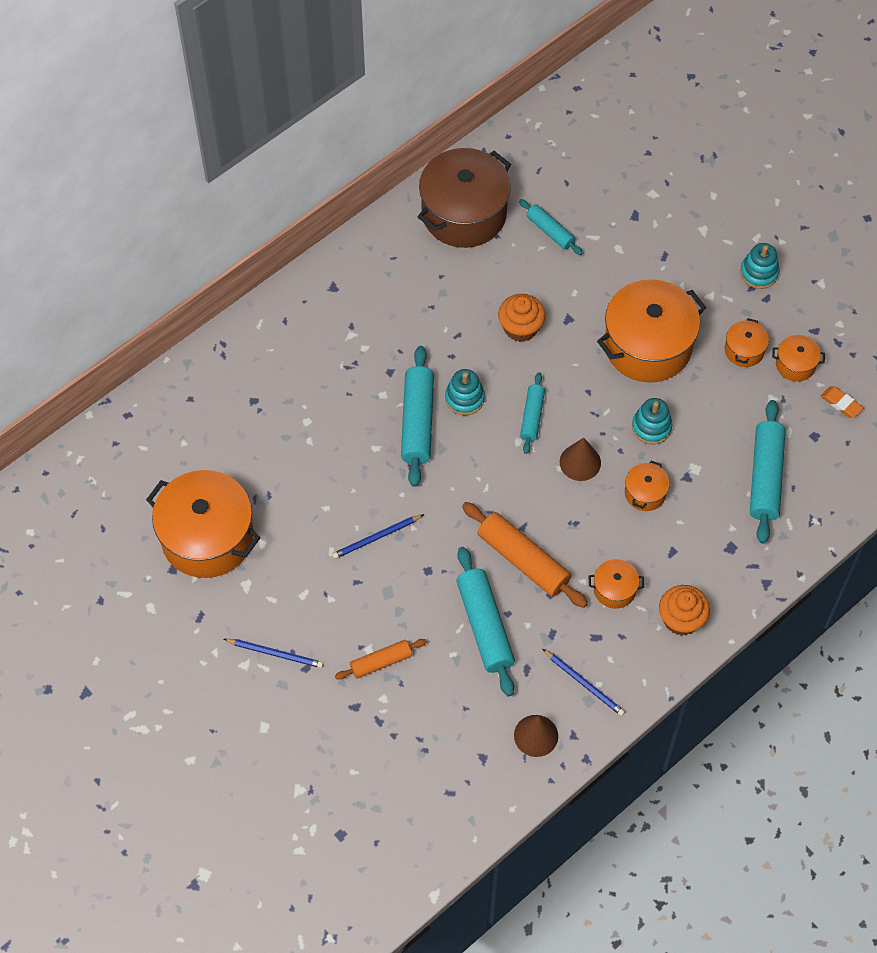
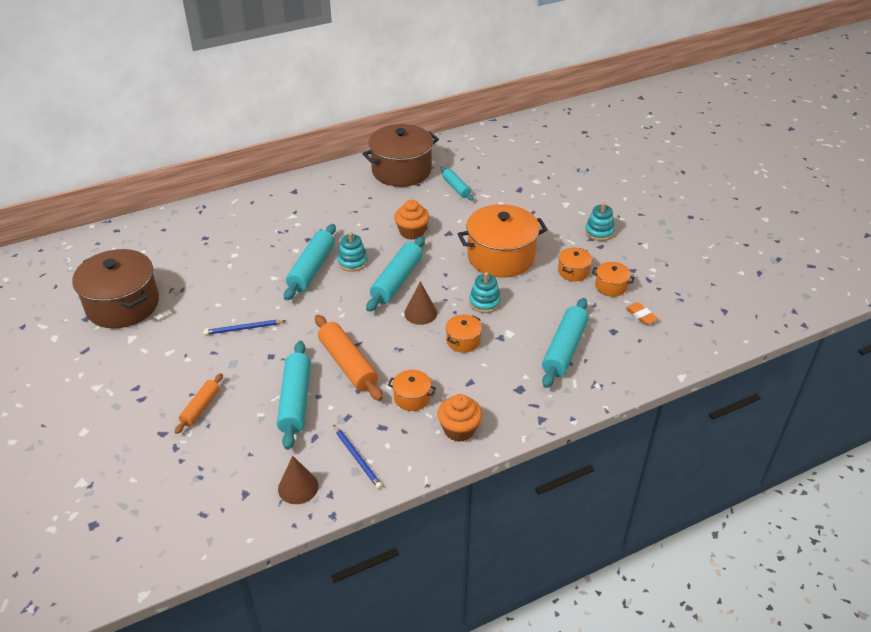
camera: 15 degrees right, 20 degrees down
(207, 537) = (123, 305): orange pot -> brown pot
(275, 653) = (124, 385): blue pencil -> none
(381, 662) = (201, 407): orange rolling pin -> orange rolling pin turned 60 degrees counterclockwise
(532, 416) = (397, 280): turquoise rolling pin -> turquoise rolling pin, size x1.70

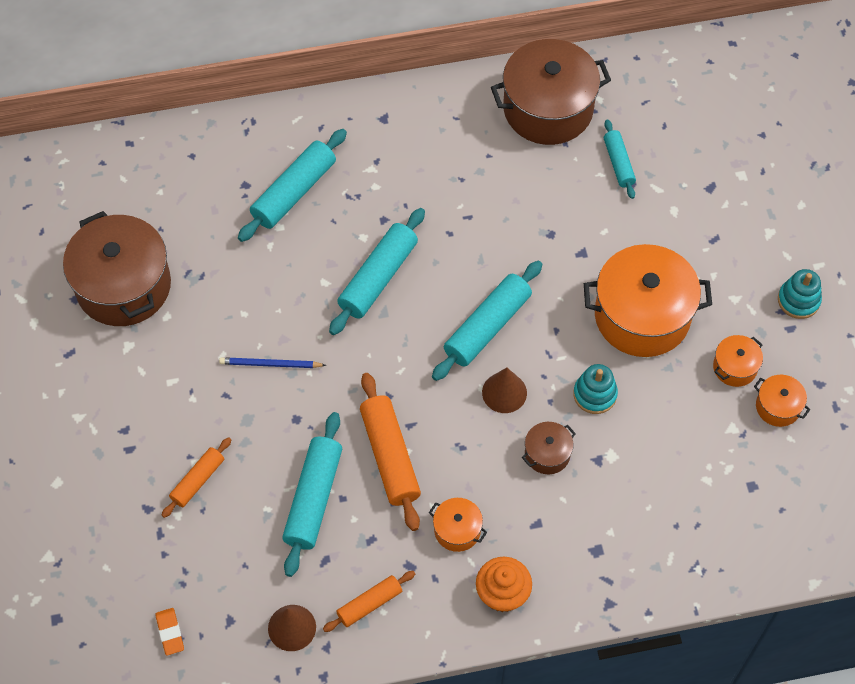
camera: 15 degrees right, 20 degrees up
(352, 262) = (435, 278): turquoise stacking toy -> none
(357, 458) = (369, 604): blue pencil -> orange rolling pin
(412, 232) = (531, 239): orange cupcake -> none
(463, 341) = (547, 454): orange pot -> brown pot
(564, 349) = (676, 500): turquoise rolling pin -> turquoise rolling pin (294, 192)
(641, 315) = (800, 468): orange eraser -> orange eraser (170, 632)

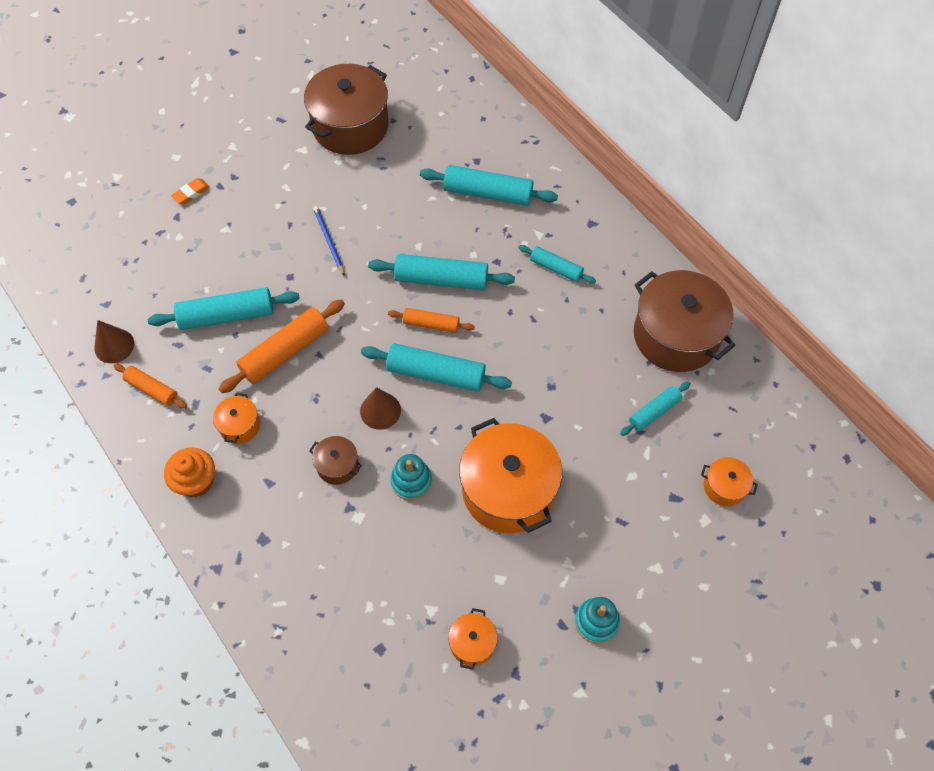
camera: 65 degrees right, 0 degrees up
(170, 632) = (84, 271): orange eraser -> orange eraser (191, 193)
(198, 480) = (211, 237): orange rolling pin -> orange rolling pin (431, 324)
(420, 172) = (556, 268): none -> turquoise rolling pin
(735, 367) = (495, 589): orange pot -> orange pot (724, 487)

